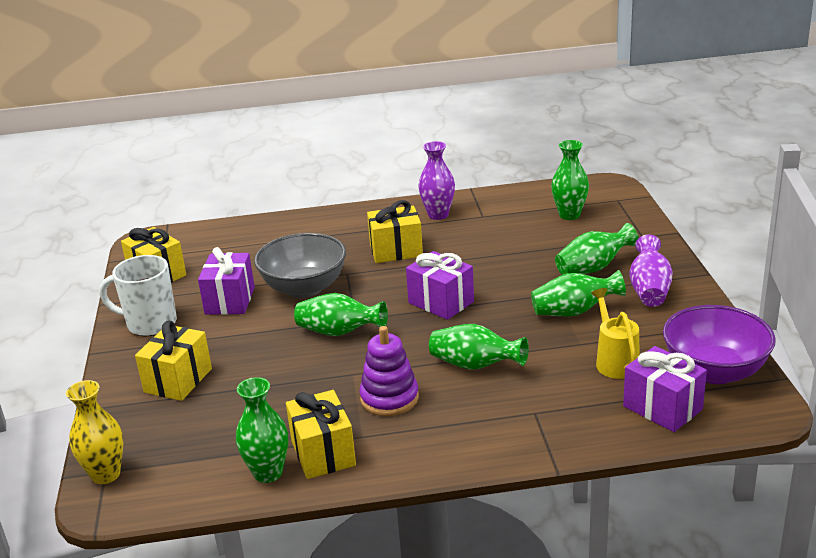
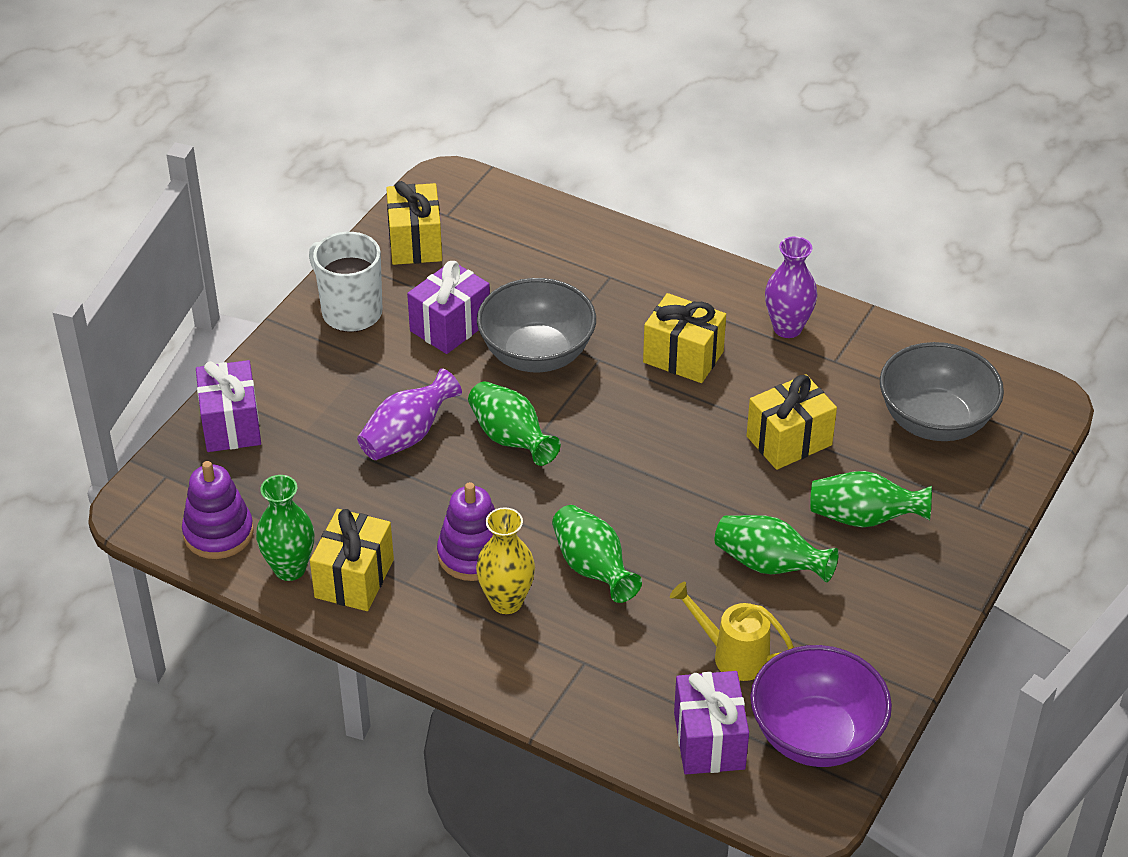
camera: 35 degrees right, 15 degrees up
(106, 474) = (164, 479): yellow vase -> yellow vase (506, 601)
(178, 380) = (312, 405): yellow gift -> yellow gift (789, 440)
(187, 482) = (218, 533): none -> purple stacking toy
(441, 302) = (649, 463): purple gift -> purple gift (231, 425)
(569, 215) = (935, 421): green vase -> grey bowl
(614, 361) = (732, 655): yellow watering can -> yellow watering can turned 90 degrees counterclockwise
(649, 290) = (886, 588): purple vase -> purple vase (407, 436)

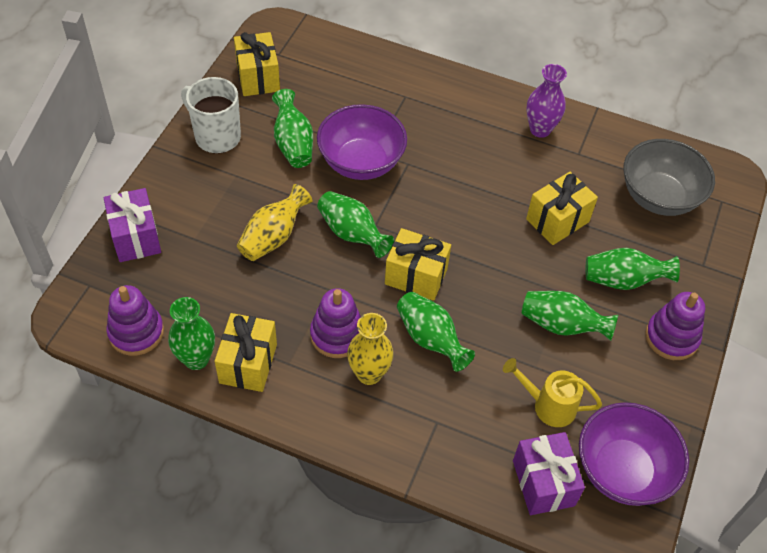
camera: 10 degrees left, 10 degrees up
(407, 436) = (273, 237): purple vase -> yellow vase
(450, 326) = (293, 143): purple gift -> green vase
(537, 354) = (361, 162): grey bowl -> purple bowl
(683, 357) = (469, 157): yellow gift -> yellow gift (416, 276)
(915, 589) = (671, 337): none -> purple stacking toy

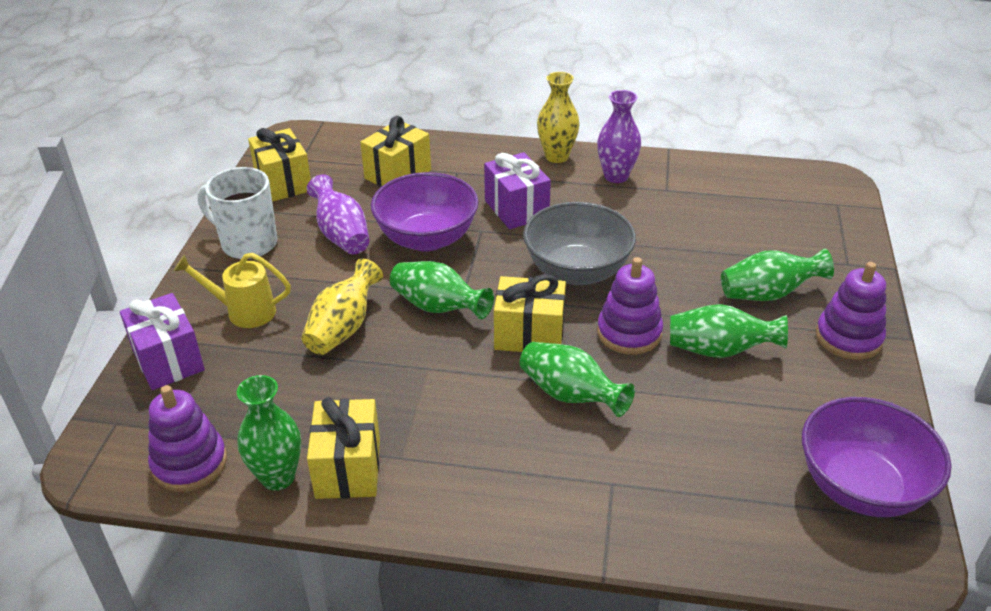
camera: 10 degrees left, 15 degrees down
(293, 143) = (342, 235): green vase -> purple vase
(337, 335) = (453, 413): purple stacking toy -> purple stacking toy (629, 333)
(369, 374) = (507, 447): yellow vase -> yellow vase (556, 156)
(543, 483) = (772, 523): purple gift -> purple gift (516, 209)
(548, 405) = (740, 436): yellow watering can -> yellow watering can (244, 311)
(557, 220) = (670, 252): yellow gift -> yellow gift (397, 174)
(659, 197) = (770, 212): grey bowl -> grey bowl (577, 271)

